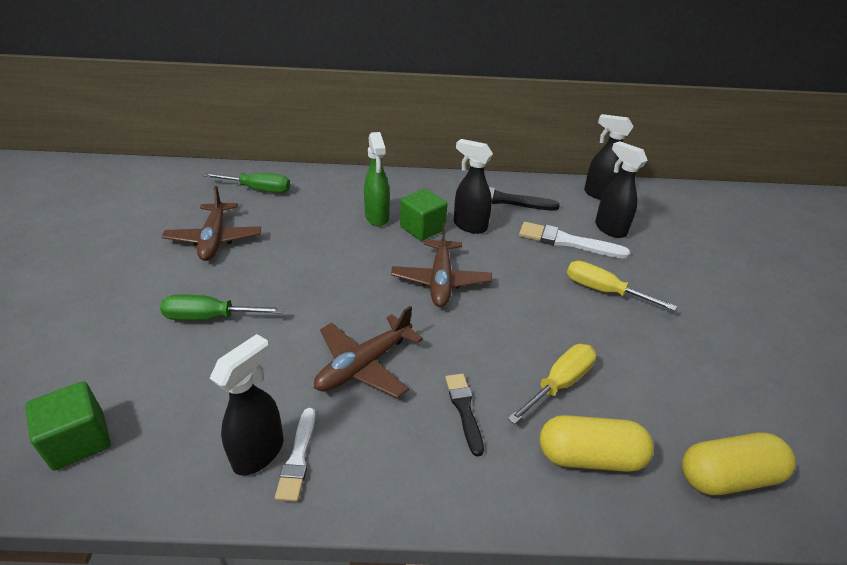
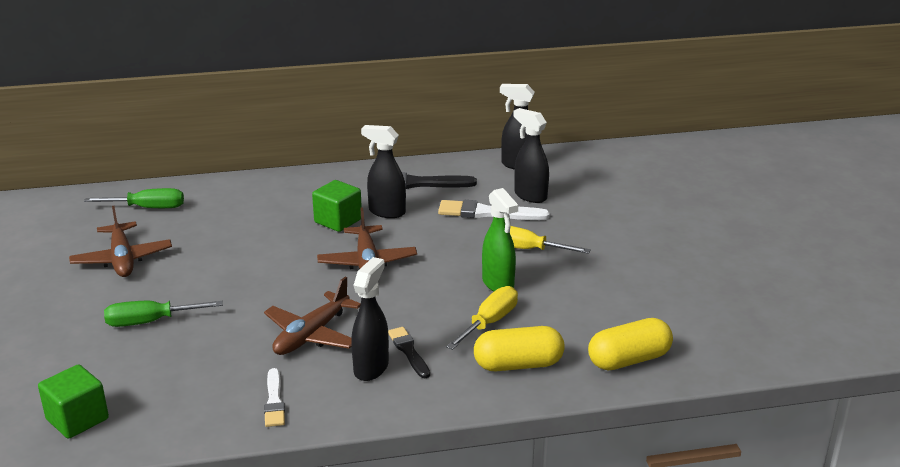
camera: 10 degrees left, 10 degrees down
(259, 452) = (240, 403): black spray bottle -> black spray bottle (371, 368)
(377, 217) = (287, 217): green spray bottle -> green spray bottle (498, 284)

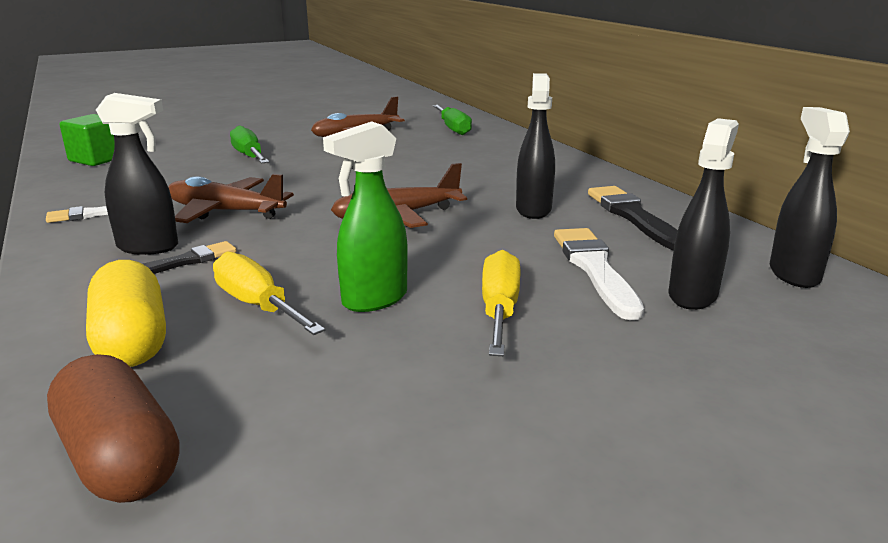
camera: 75 degrees right, 5 degrees down
(338, 221) = (488, 191): green cube -> none
(489, 322) = (257, 305): yellow screwdriver -> yellow screwdriver turned 150 degrees counterclockwise
(628, 360) = (120, 459): yellow capsule -> brown capsule

